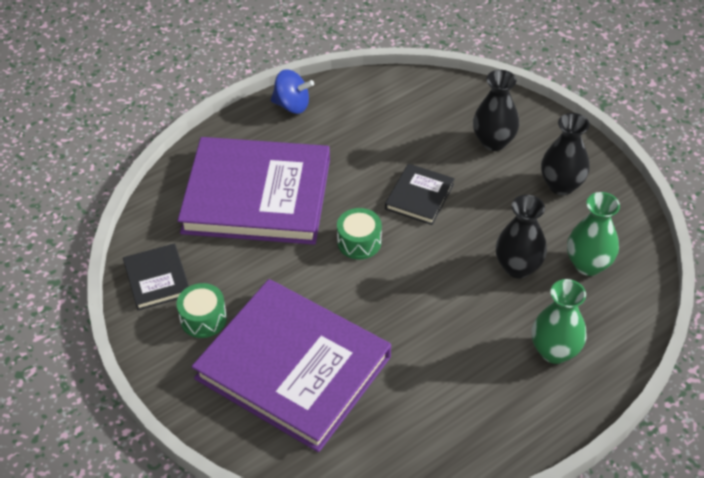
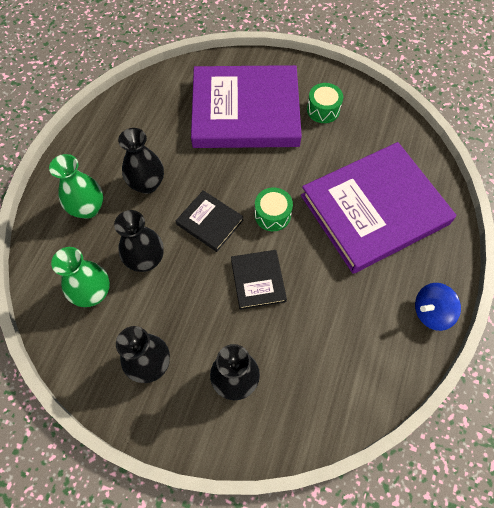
camera: 145 degrees right, 15 degrees up
(157, 279) = (374, 117): black book -> black book (210, 222)
(471, 343) = (147, 184): none -> black vase

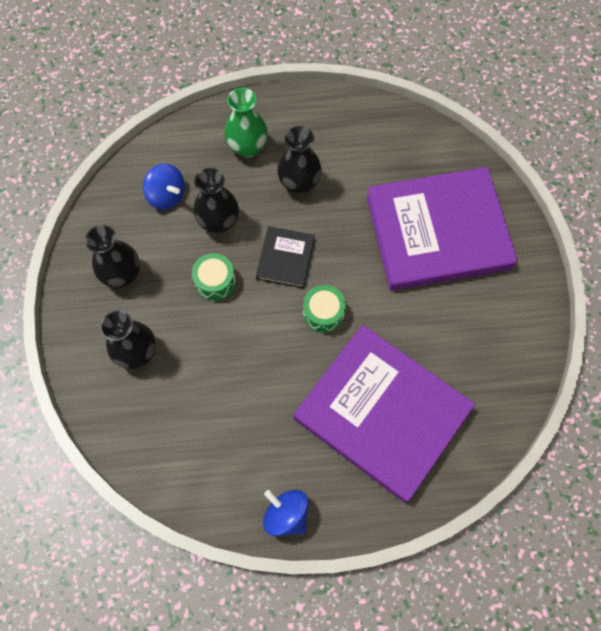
camera: 65 degrees right, 5 degrees up
(93, 293) = (167, 196): green vase -> blue spinning top
(245, 111) = (437, 232): purple book -> purple book turned 75 degrees counterclockwise
(258, 280) = (244, 330): black book -> none
(323, 110) = (486, 310): green drum -> green drum (215, 281)

